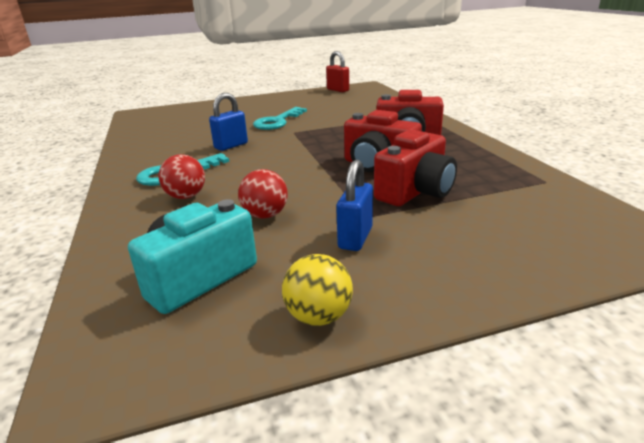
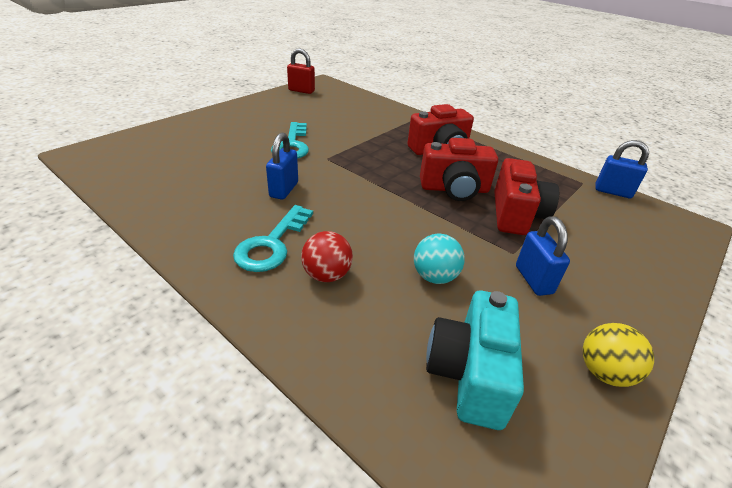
camera: 35 degrees left, 10 degrees up
(265, 215) = (434, 277): red ball -> turquoise ball
(578, 194) = (612, 192): none -> blue padlock

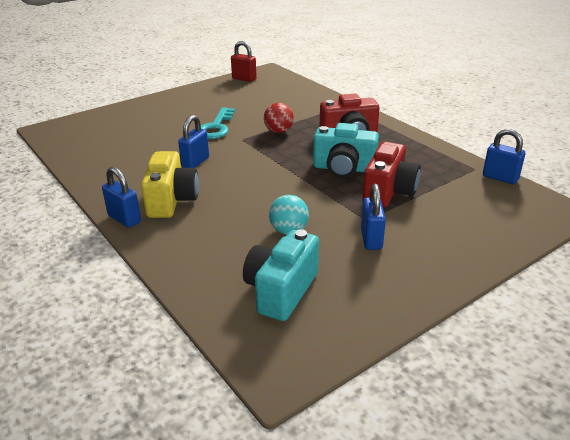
camera: 15 degrees right, 5 degrees down
(217, 277) = (124, 219): none -> blue padlock
(272, 244) = (171, 200): turquoise key -> yellow camera
(327, 275) = (204, 223): red ball -> red ball (279, 131)
(454, 189) = (344, 168): red camera -> turquoise camera
(604, 372) = (387, 300): yellow ball -> none

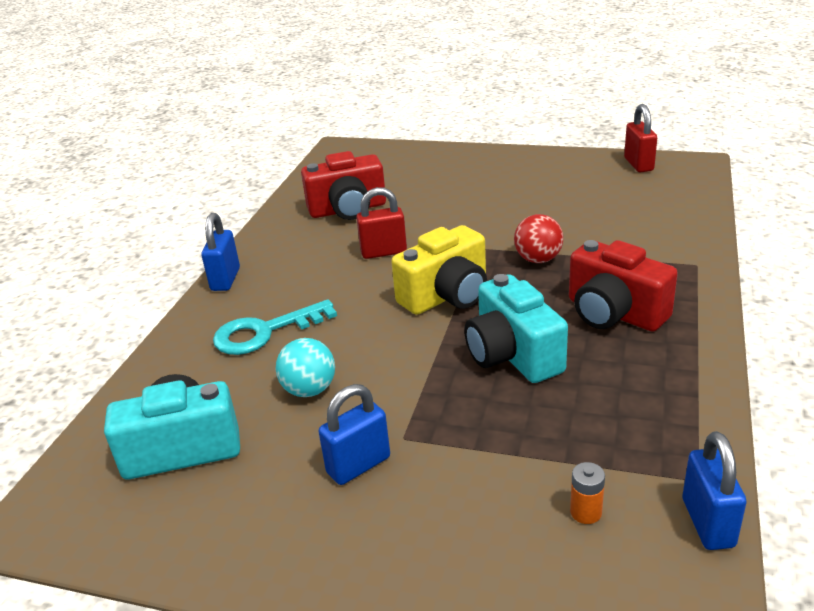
camera: 55 degrees right, 0 degrees up
(171, 200) = (288, 283): yellow camera -> yellow camera (447, 296)
(195, 162) = (383, 252): blue padlock -> red padlock
(216, 127) = (482, 218): turquoise key -> turquoise key (265, 332)
(388, 191) = (502, 422): red camera -> red camera (348, 209)
(468, 198) = (586, 512): none -> orange battery

